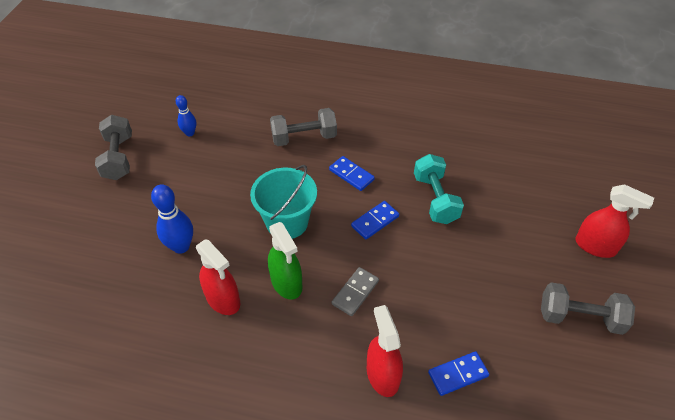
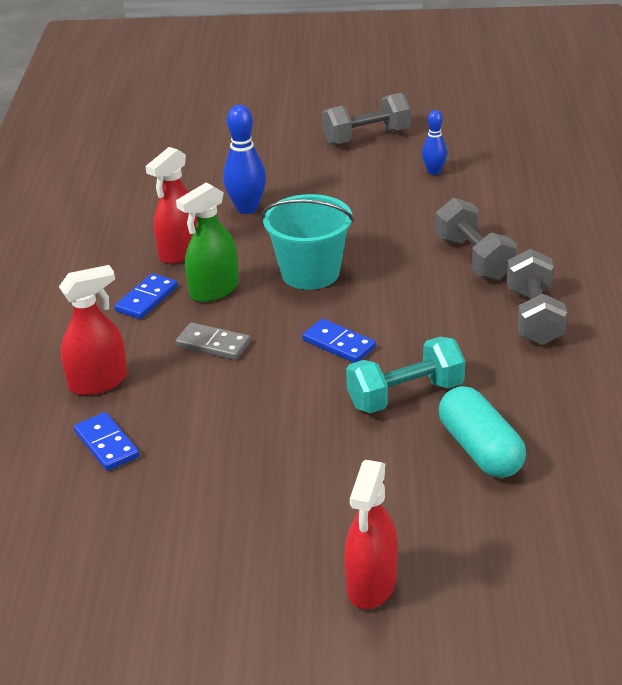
camera: 80 degrees right, 15 degrees down
(351, 175) = (419, 311): blue domino -> blue domino (147, 299)
(489, 177) = (480, 449): none -> turquoise capsule
(580, 317) = (220, 564): grey dumbbell -> grey dumbbell (534, 316)

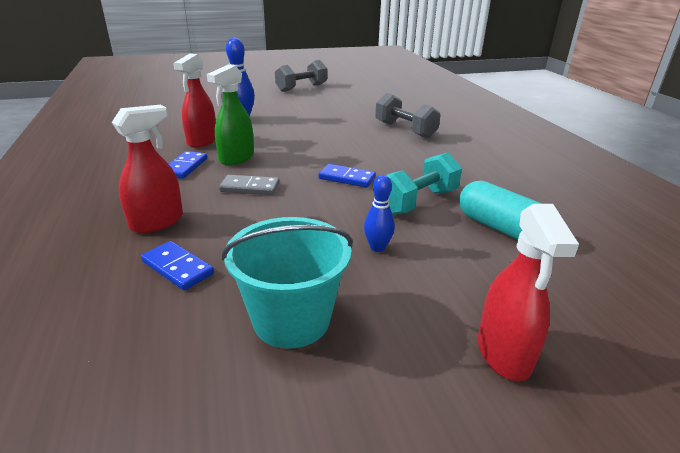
camera: 20 degrees left, 5 degrees down
(310, 273) = (302, 144): turquoise bucket -> turquoise bucket (291, 319)
(434, 171) = (351, 98): blue bowling pin -> blue bowling pin (377, 248)
(534, 316) = (466, 152): grey dumbbell -> none

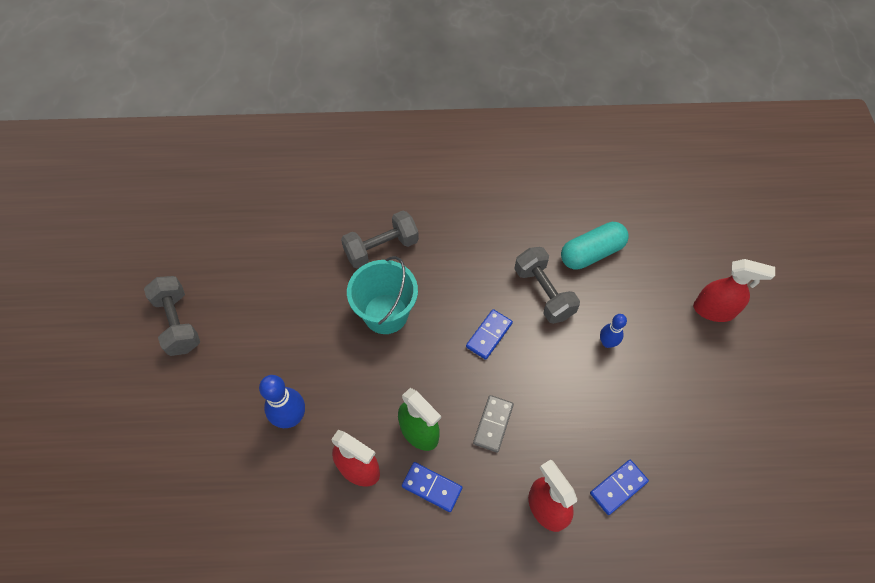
camera: 75 degrees left, 30 degrees up
(291, 319) = (680, 414): turquoise bucket -> turquoise bucket (385, 314)
(417, 202) = (543, 293): turquoise dumbbell -> grey dumbbell

